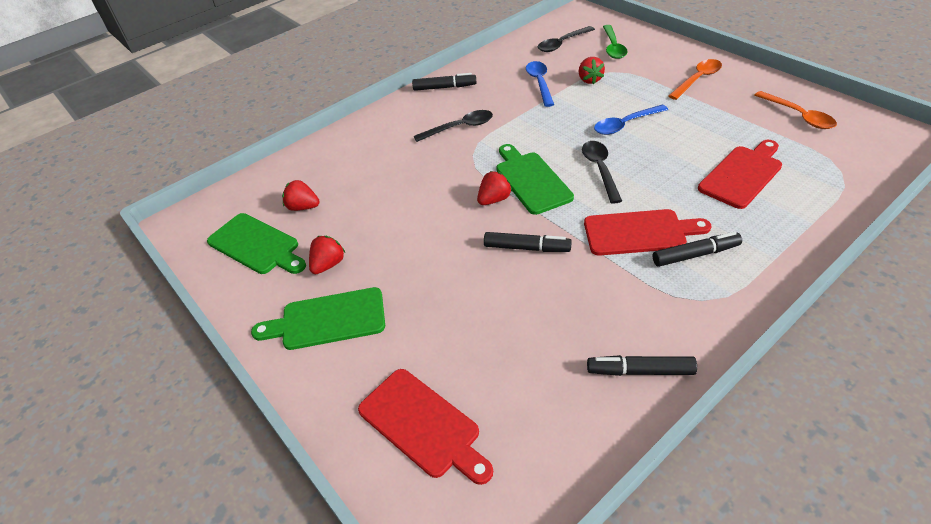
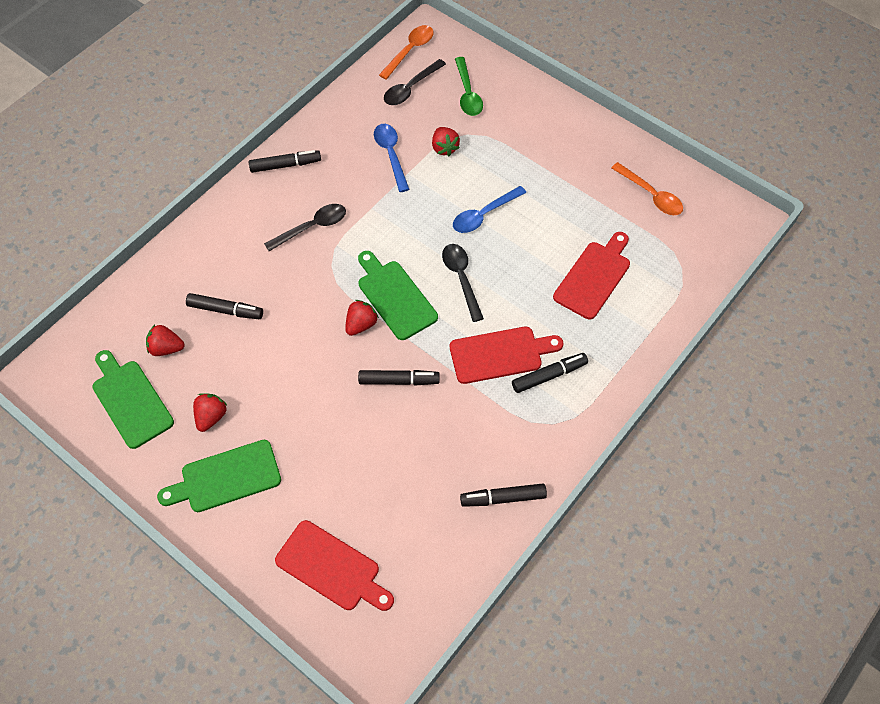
camera: 15 degrees left, 15 degrees up
(256, 245) = (130, 400): green cutting board -> green cutting board turned 150 degrees counterclockwise
(366, 182) = (225, 310): none -> black marker
(697, 79) = (556, 144): orange spoon -> orange spoon (410, 51)

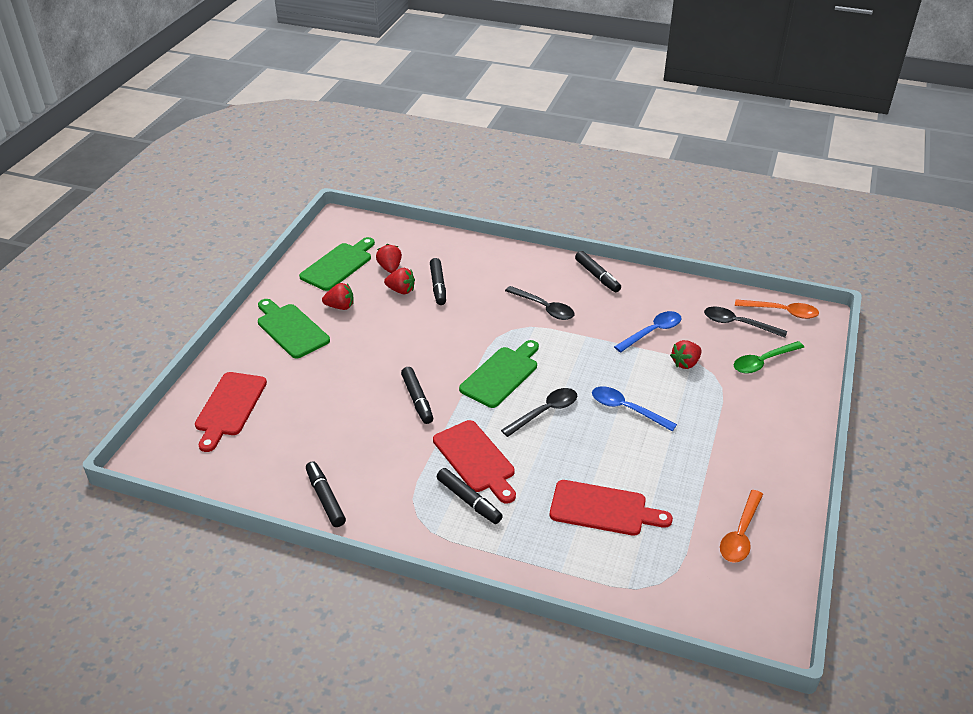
camera: 70 degrees right, 20 degrees down
(361, 324) = (462, 362): red strawberry -> red strawberry (401, 290)

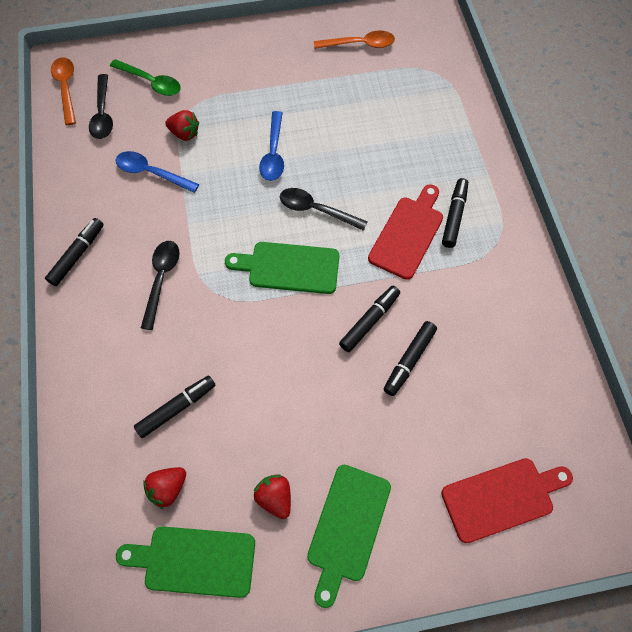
camera: 120 degrees left, 25 degrees up
(325, 498) = (534, 323): black marker -> black marker (409, 360)
(401, 290) = (207, 445): red strawberry -> none
(603, 509) = (395, 127): red cutting board -> none

